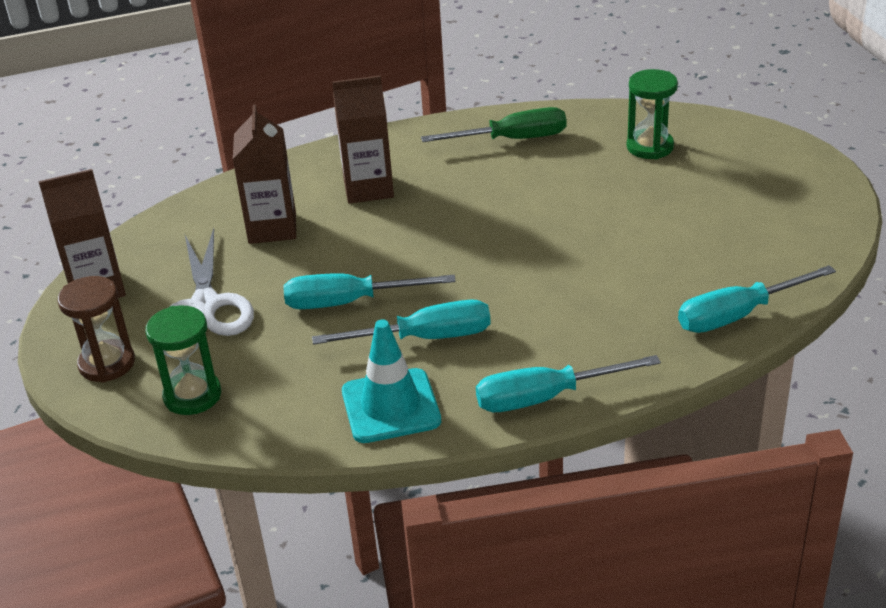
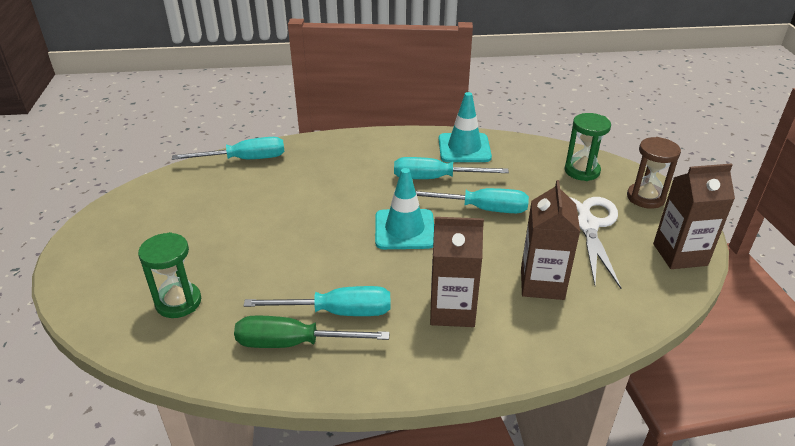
camera: 170 degrees left, 0 degrees up
(445, 257) = (404, 229): none -> turquoise traffic cone
(546, 397) = (379, 139): turquoise screwdriver -> turquoise screwdriver (337, 312)

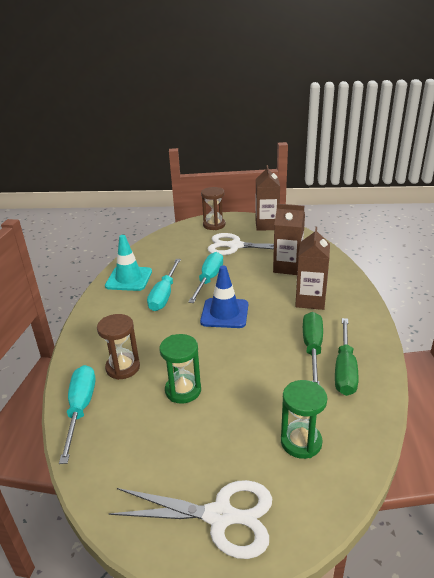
camera: 80 degrees left, 5 degrees down
(106, 253) = (221, 516): none -> white scissors
(300, 172) = (123, 367): none -> brown hourglass
(337, 312) = (312, 348): turquoise screwdriver -> green screwdriver
(404, 229) = (224, 313): turquoise traffic cone -> blue traffic cone
(582, 171) = (179, 239): green hourglass -> green hourglass (183, 390)

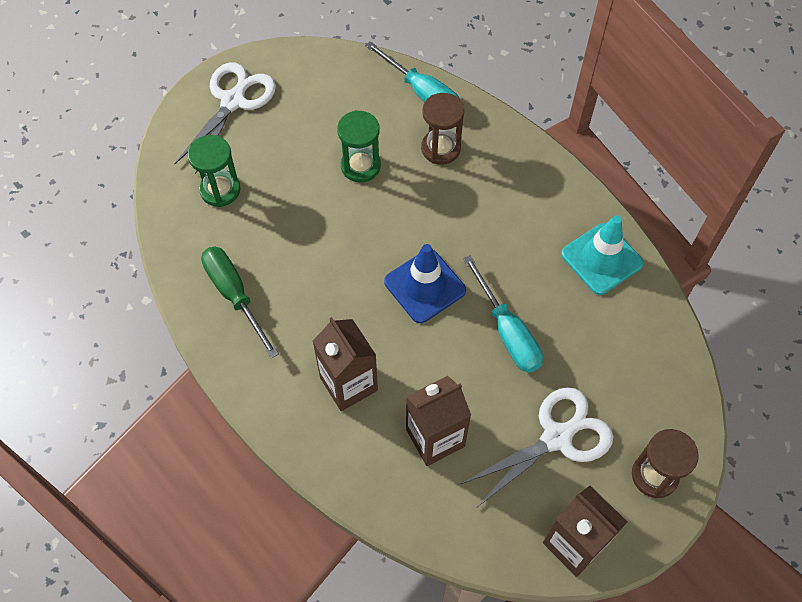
camera: 135 degrees right, 30 degrees up
(164, 295) = (524, 264): turquoise screwdriver -> none
(221, 516) = (233, 101): white scissors -> white scissors turned 150 degrees clockwise
(312, 348) = (286, 302): green screwdriver -> none

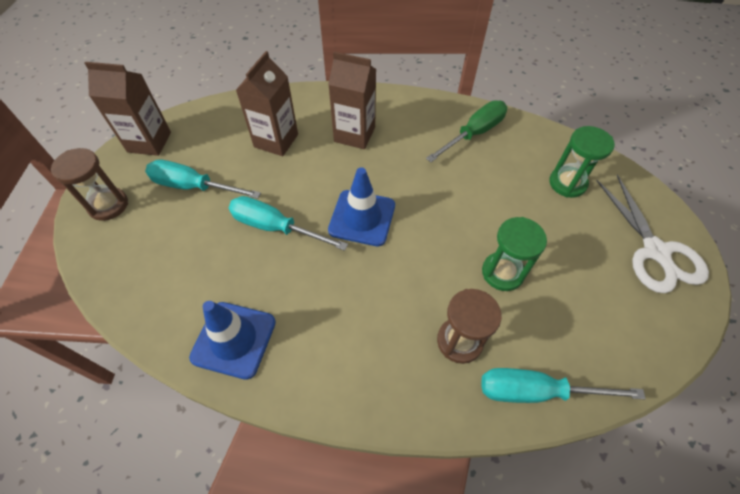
camera: 140 degrees right, 5 degrees down
(234, 295) = (473, 134): green screwdriver -> green screwdriver turned 60 degrees counterclockwise
(557, 437) = (193, 187): white scissors -> turquoise screwdriver
(601, 259) = (234, 339): turquoise traffic cone -> blue traffic cone

